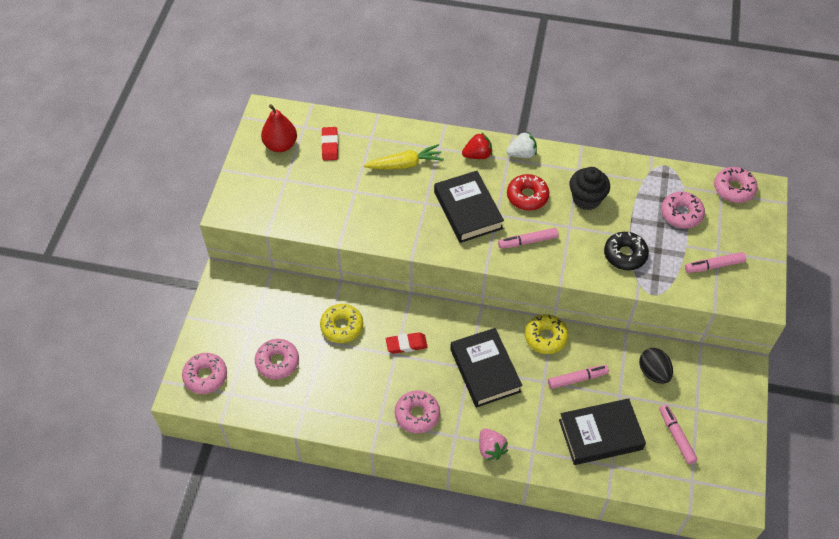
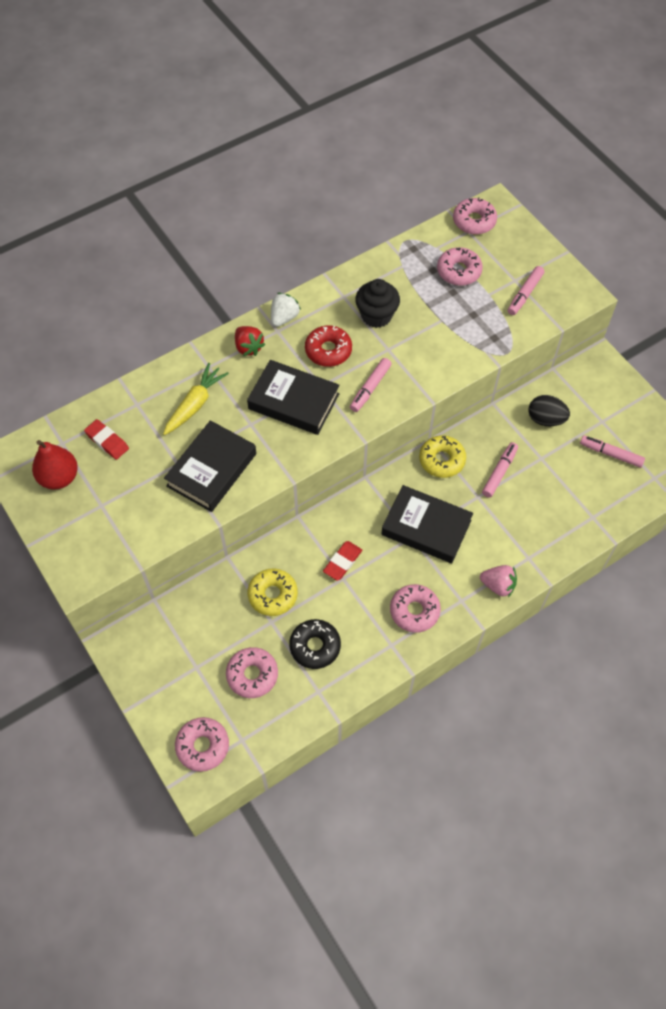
camera: 45 degrees left, 5 degrees up
(477, 155) = (248, 347): red strawberry -> red strawberry turned 120 degrees clockwise
(600, 434) = (560, 500): black book -> black book (211, 470)
(625, 255) = (454, 338): black donut -> black donut (315, 646)

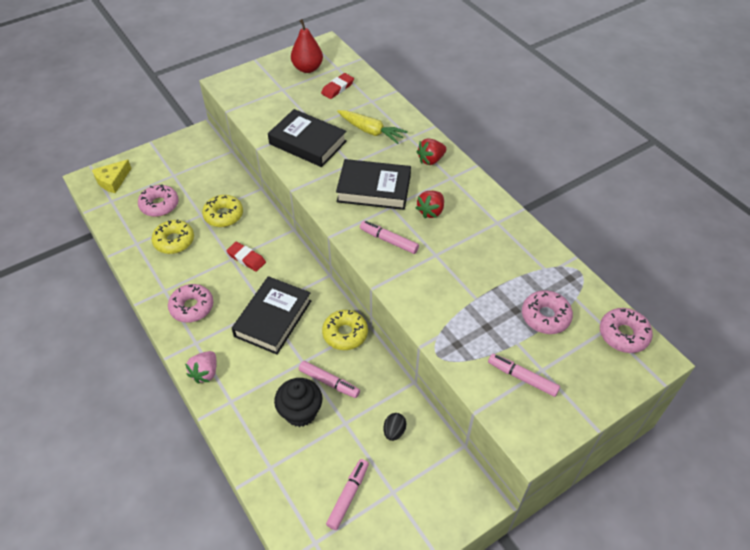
camera: 90 degrees right, 10 degrees down
(202, 746) = (112, 181): pink donut -> yellow cheese
(284, 318) = (466, 181): white strawberry -> none
(294, 401) = (374, 189): black book -> black book turned 75 degrees clockwise
(315, 646) = (174, 241): black donut -> yellow donut
(328, 350) = (431, 211): red donut -> red strawberry
(376, 316) = (476, 246): black cupcake -> black cupcake (300, 412)
(545, 419) = (394, 431): black egg -> black egg, size x0.66

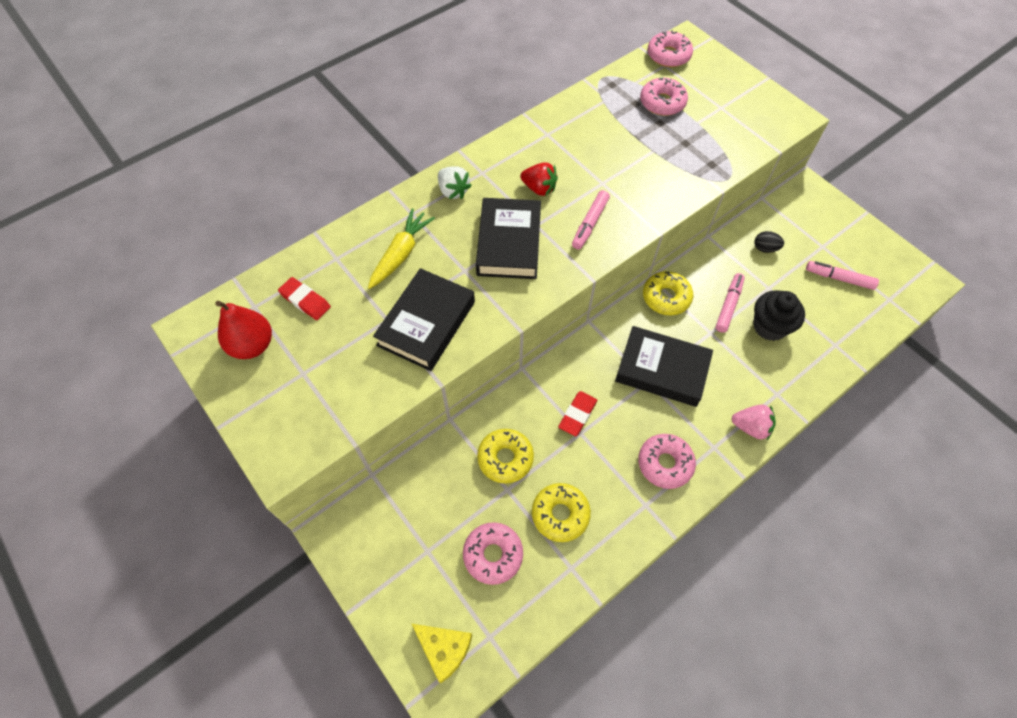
camera: 95 degrees left, 10 degrees up
(431, 160) = (453, 191): red strawberry -> white strawberry
(522, 378) = (734, 120): pink marker -> none

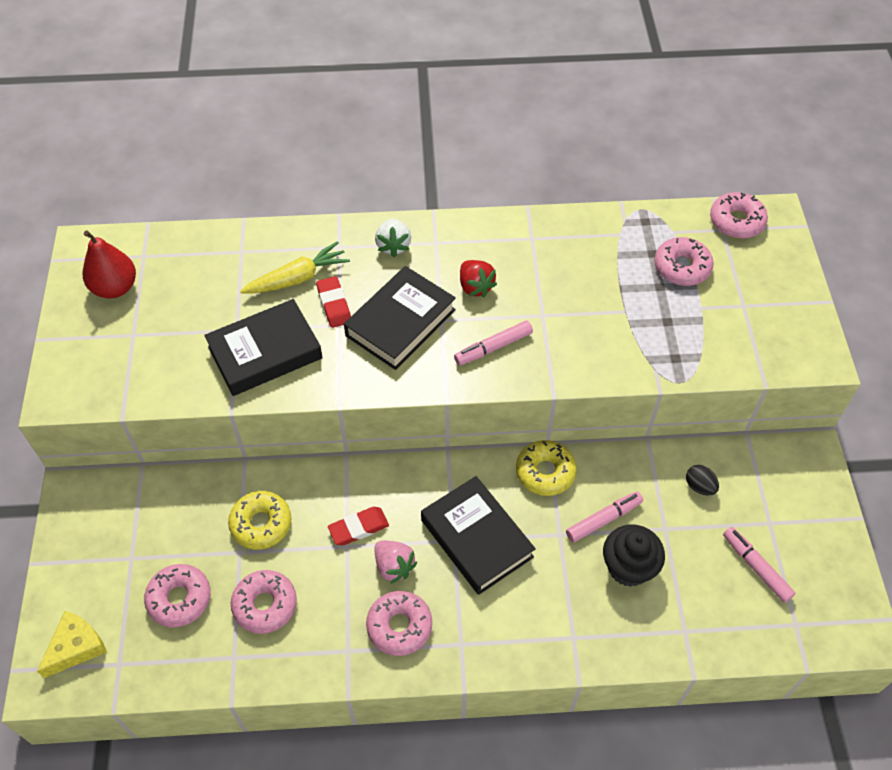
camera: 35 degrees right, 5 degrees down
(305, 301) = (186, 274): red eraser -> red eraser (334, 304)
(444, 649) = (76, 647): yellow cheese -> yellow cheese turned 120 degrees counterclockwise
(560, 514) = (265, 605): yellow donut -> pink donut
(750, 427) = (515, 650): pink strawberry -> pink strawberry (394, 566)

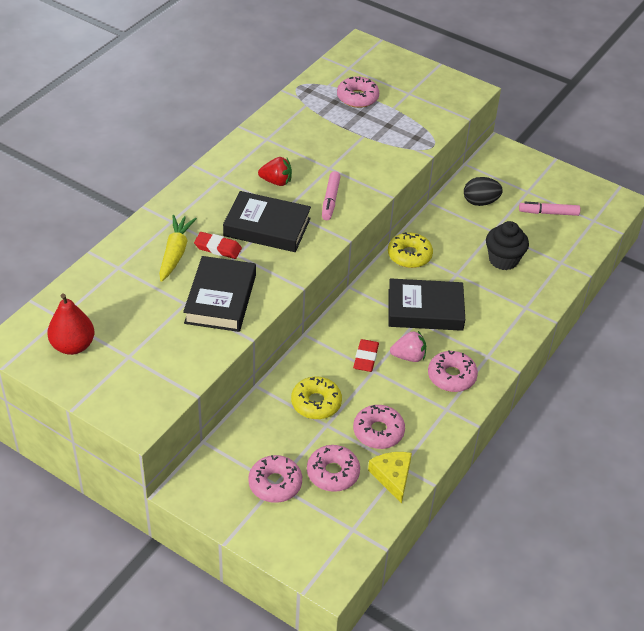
camera: 55 degrees left, 10 degrees down
(76, 647) = (318, 547): yellow cheese -> yellow cheese (392, 477)
(393, 246) = (201, 197): white strawberry -> none
(400, 323) = (267, 227): black book -> black book turned 60 degrees counterclockwise
(603, 520) = (464, 251): pink marker -> none
(699, 486) = (480, 202): black egg -> black egg, size x1.52
(736, 221) = (349, 59): pink donut -> pink donut (275, 484)

